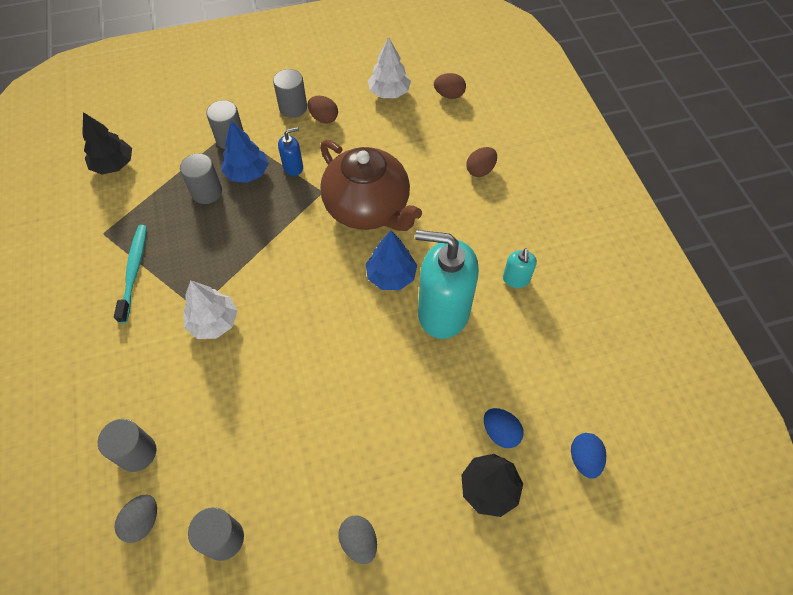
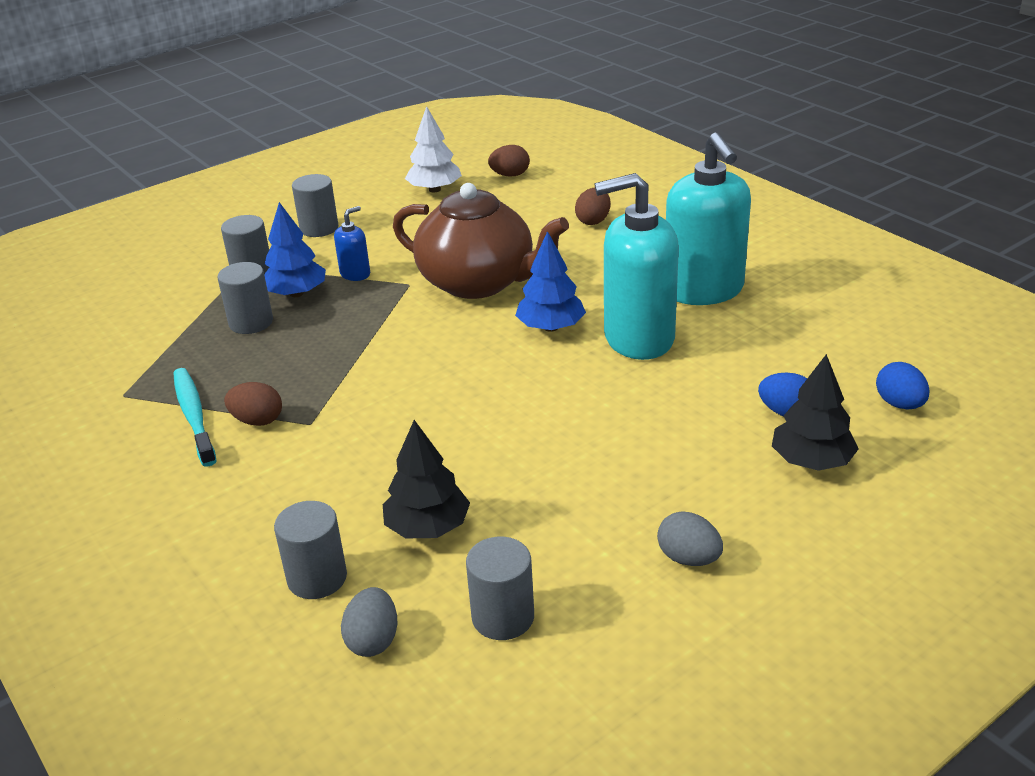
camera: 20 degrees left, 25 degrees down
(113, 165) = (97, 332): black tree -> black tree (427, 527)
(213, 322) = (343, 429): white tree -> none
(324, 118) = (366, 227): brown egg -> brown egg (257, 421)
(516, 279) = (703, 290): turquoise soap dispenser -> turquoise soap dispenser, size x2.26

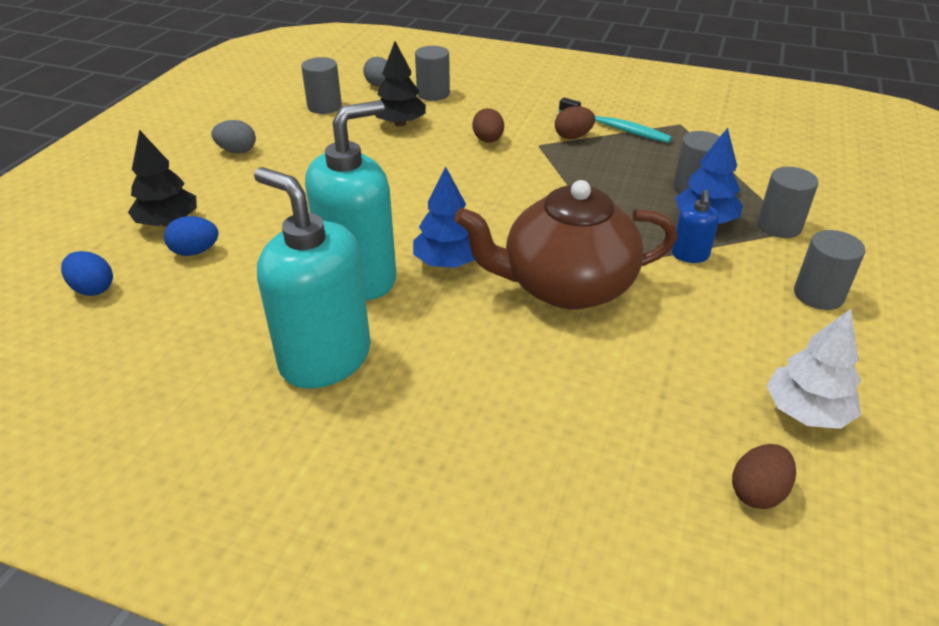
camera: 145 degrees right, 5 degrees up
(593, 221) = (539, 430): brown egg -> brown egg (488, 140)

